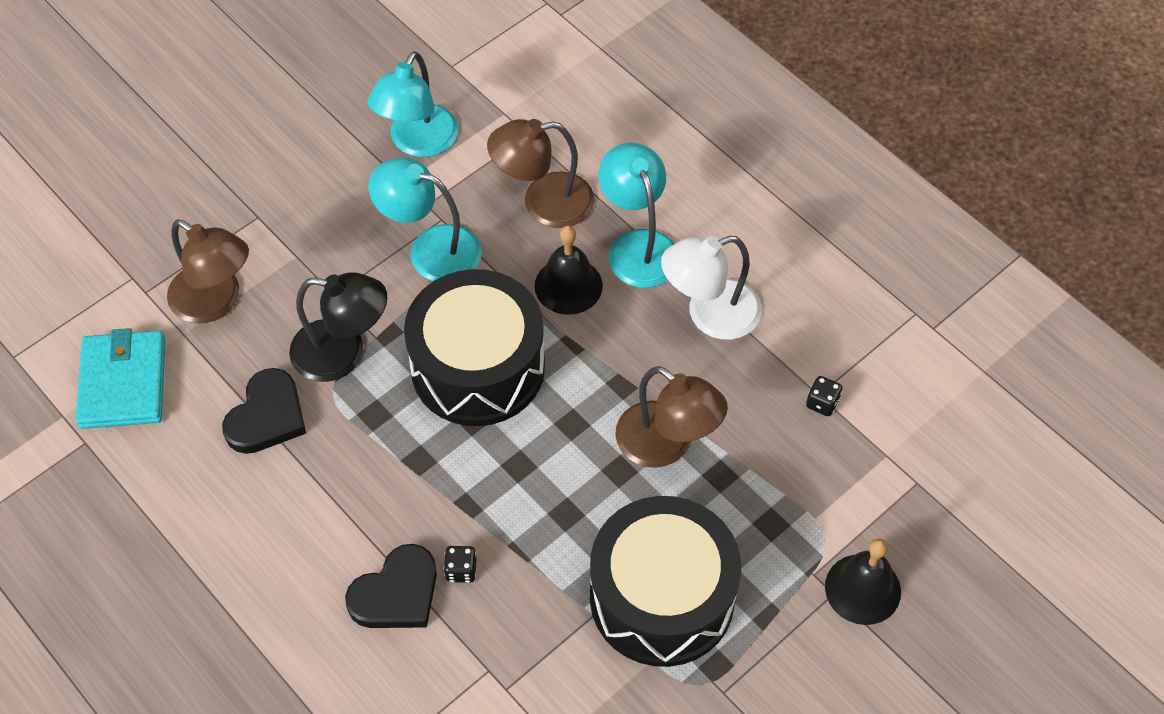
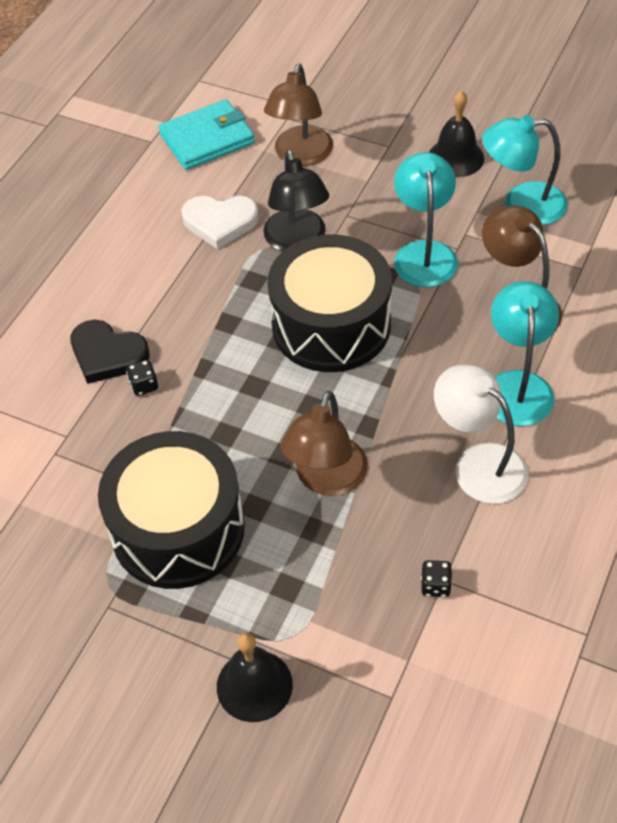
camera: 70 degrees right, 5 degrees down
(267, 416) = (220, 222): black heart -> white heart
(568, 285) = (445, 353): black bell -> black bell (456, 157)
(638, 246) = (517, 385): turquoise lamp -> turquoise lamp turned 45 degrees counterclockwise

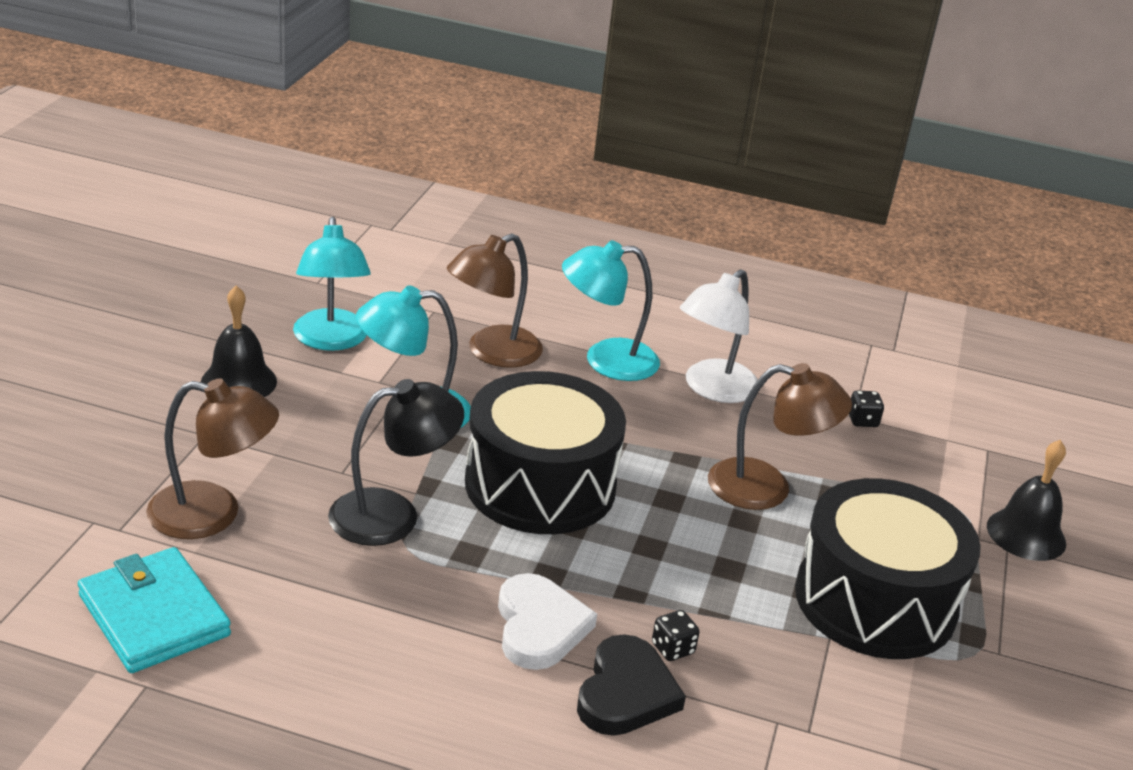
camera: 105 degrees left, 20 degrees down
(220, 222) = (352, 591): white heart -> white heart (539, 626)

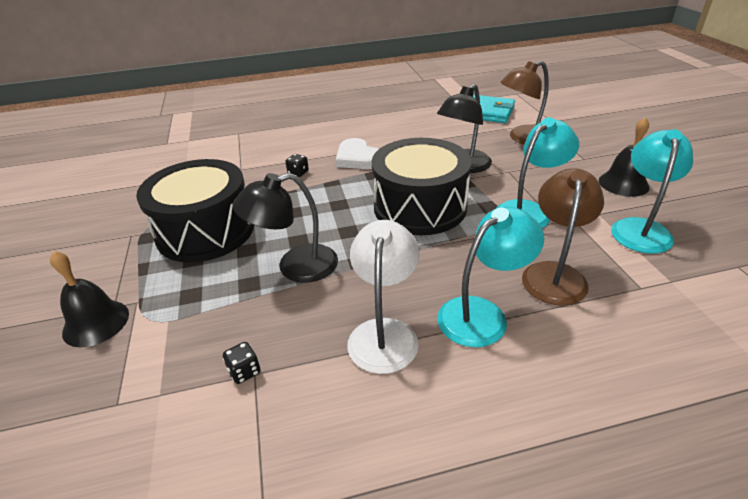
camera: 155 degrees right, 5 degrees up
(331, 340) = (640, 228): turquoise lamp -> turquoise lamp turned 60 degrees clockwise
(626, 692) = (307, 154): black heart -> none
(766, 488) = (295, 267): brown lamp -> black lamp

